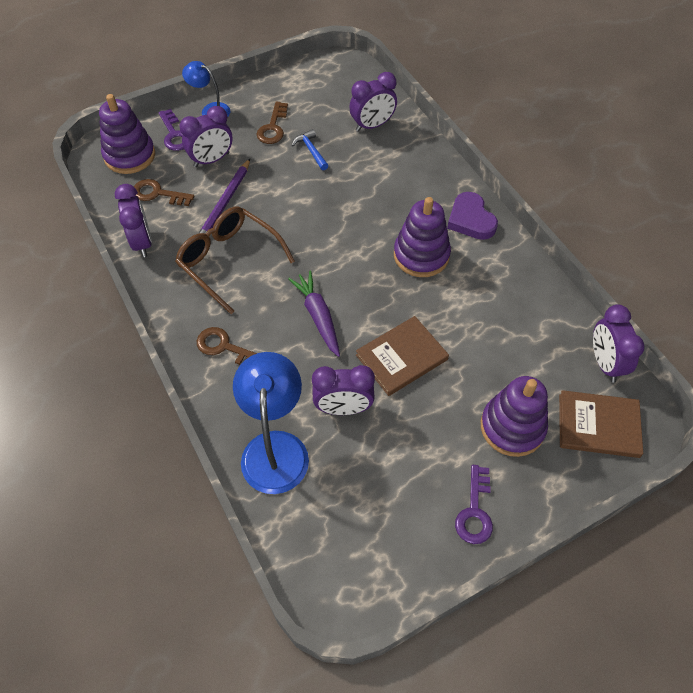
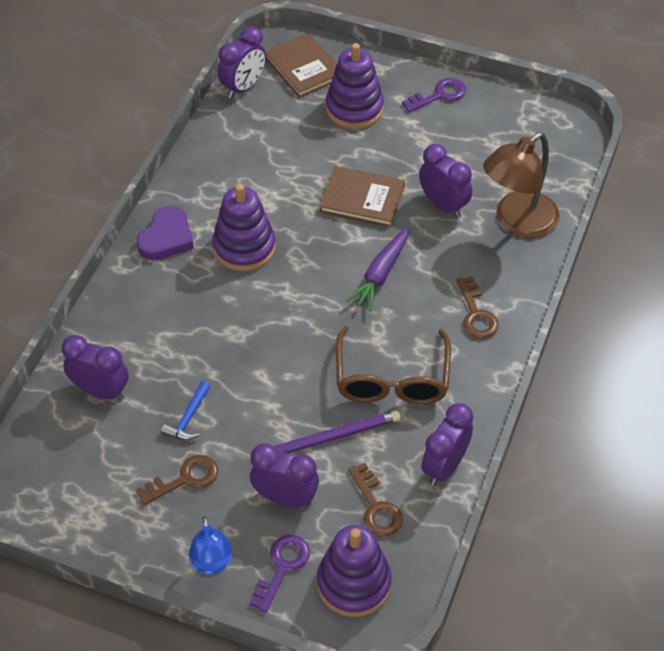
camera: 130 degrees left, 5 degrees down
(275, 447) = (517, 222): blue lamp -> brown lamp

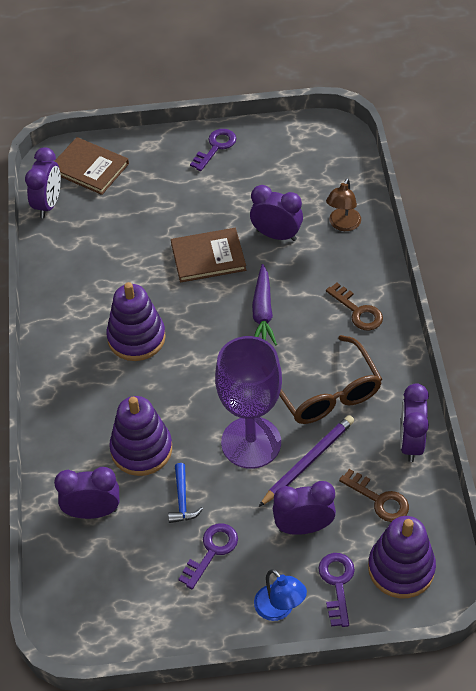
camera: 25 degrees left, 0 degrees up
(166, 238) = (65, 358): purple heart -> none
(184, 479) = (212, 551): brown key -> purple key
(288, 394) = (251, 442): none -> purple goblet
(354, 108) = (153, 185): purple stacking toy -> purple stacking toy (141, 449)
(517, 222) = (343, 225): brown lamp -> brown lamp, size x0.57

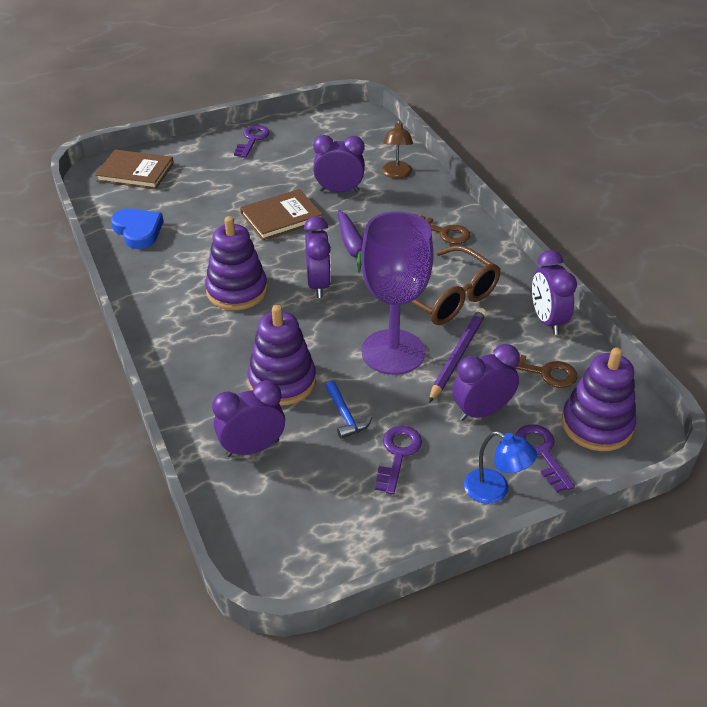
camera: 20 degrees left, 10 degrees down
(48, 204) = (103, 205): purple clock -> purple clock (318, 285)
(70, 245) = (138, 231): none -> blue heart

